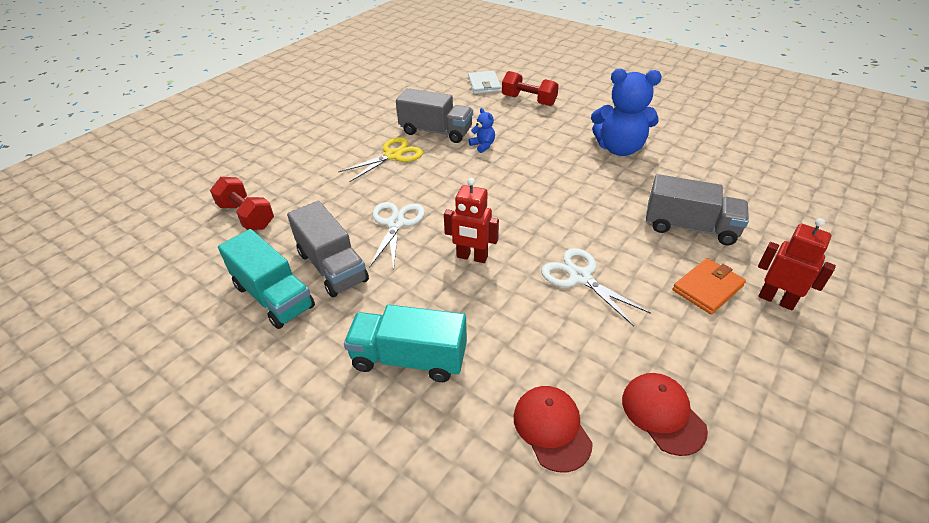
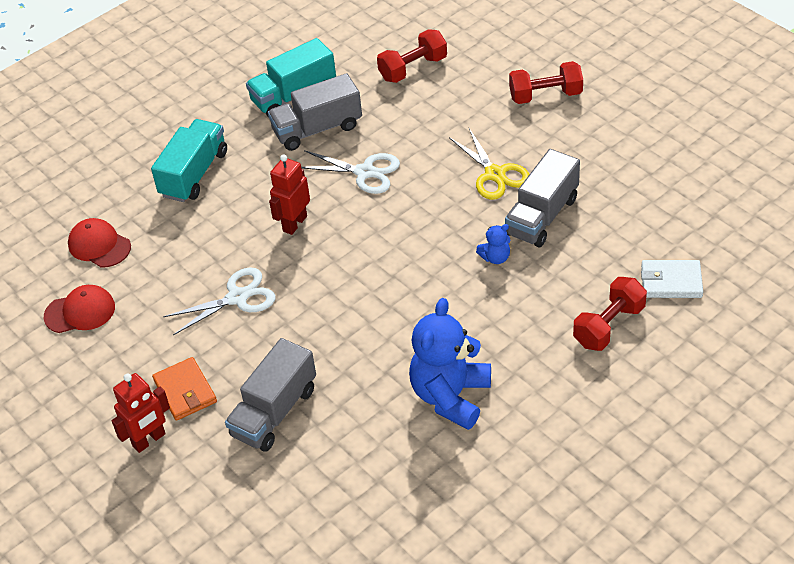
camera: 105 degrees right, 5 degrees up
(299, 143) = (545, 95): none -> red dumbbell
(551, 428) = (99, 245): red cap -> red cap turned 135 degrees counterclockwise

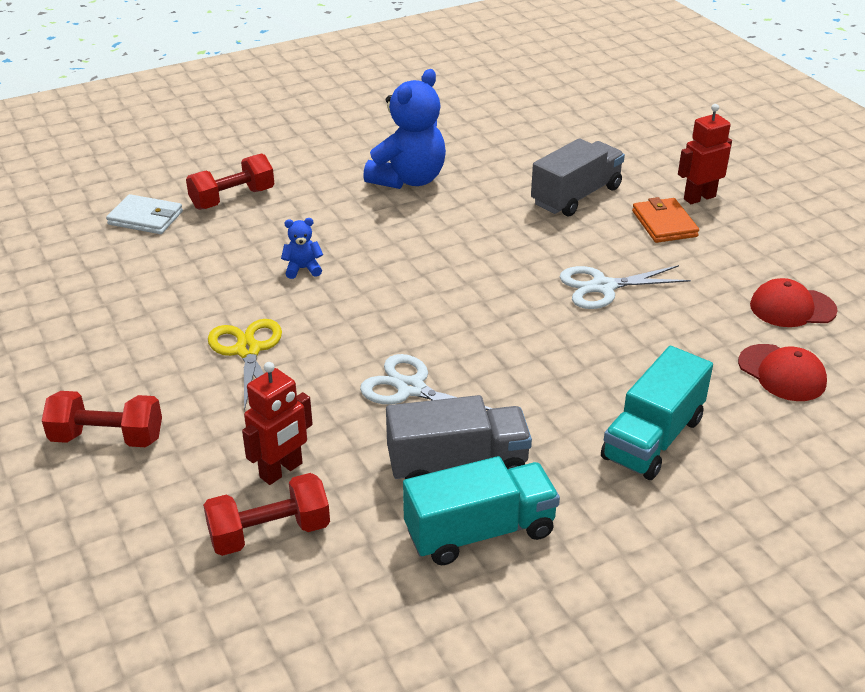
camera: 170 degrees left, 10 degrees down
(294, 223) = (521, 347): red robot -> red robot (281, 471)
(542, 216) = (225, 296): grey truck -> none

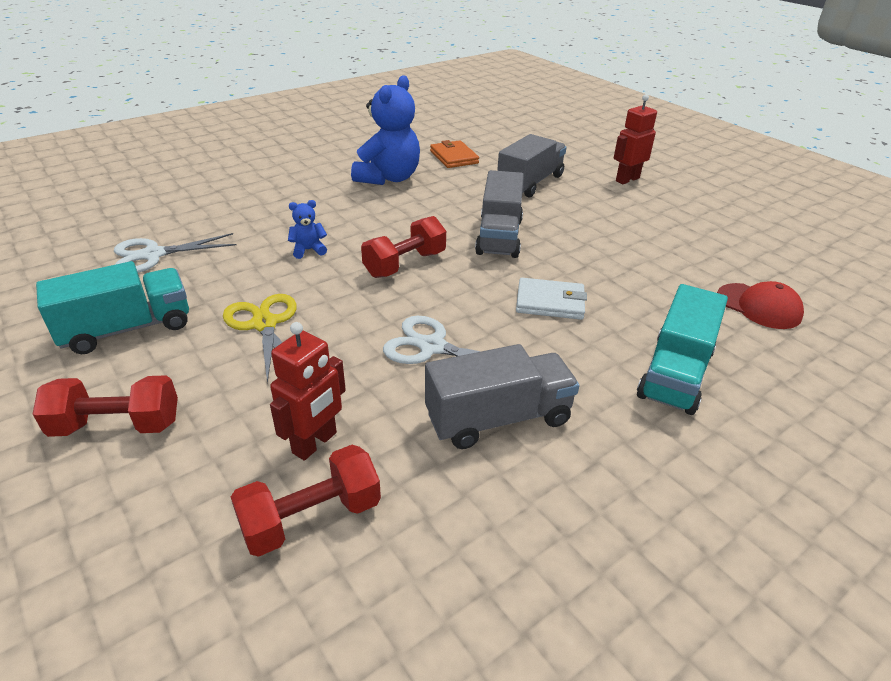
camera: 10 degrees left, 0 degrees up
(145, 218) = (156, 218): white wallet -> white wallet (550, 302)
(233, 199) = (237, 199): red dumbbell -> red dumbbell (405, 264)
(479, 531) = (542, 489): turquoise truck -> turquoise truck (127, 329)
(517, 266) = (499, 236): none -> grey truck
(603, 287) = (578, 248): white scissors -> white scissors (153, 255)
(664, 224) = (608, 198): orange wallet -> orange wallet (454, 157)
(792, 308) = (739, 254): red cap -> none

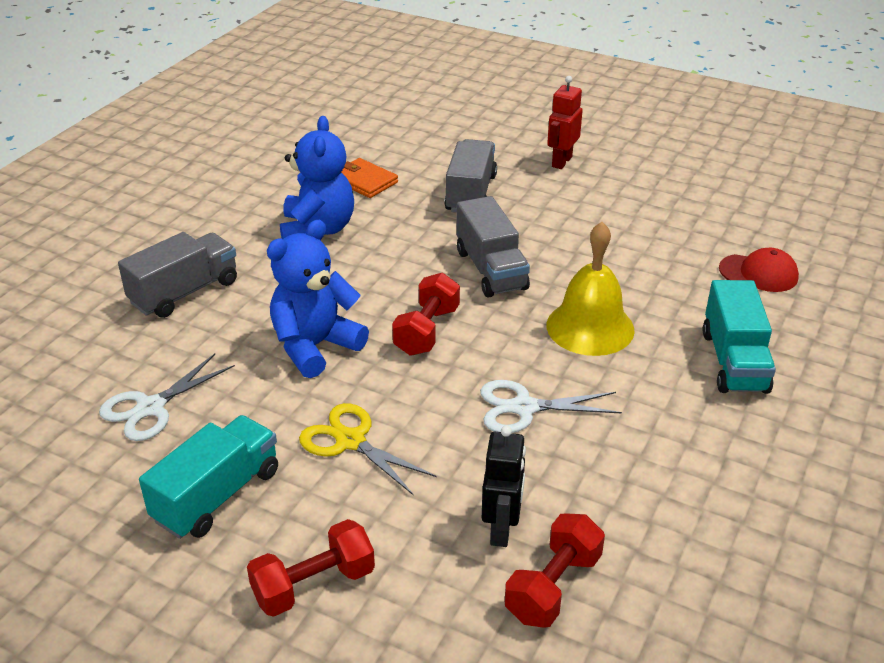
camera: 25 degrees left, 0 degrees up
(308, 250) = (315, 346): blue teddy bear -> blue teddy bear, size x2.28
(315, 443) = (502, 530): red robot -> black robot
(498, 418) = (628, 451): grey truck -> grey truck (184, 292)
(550, 302) = (590, 327): white wallet -> yellow bell

